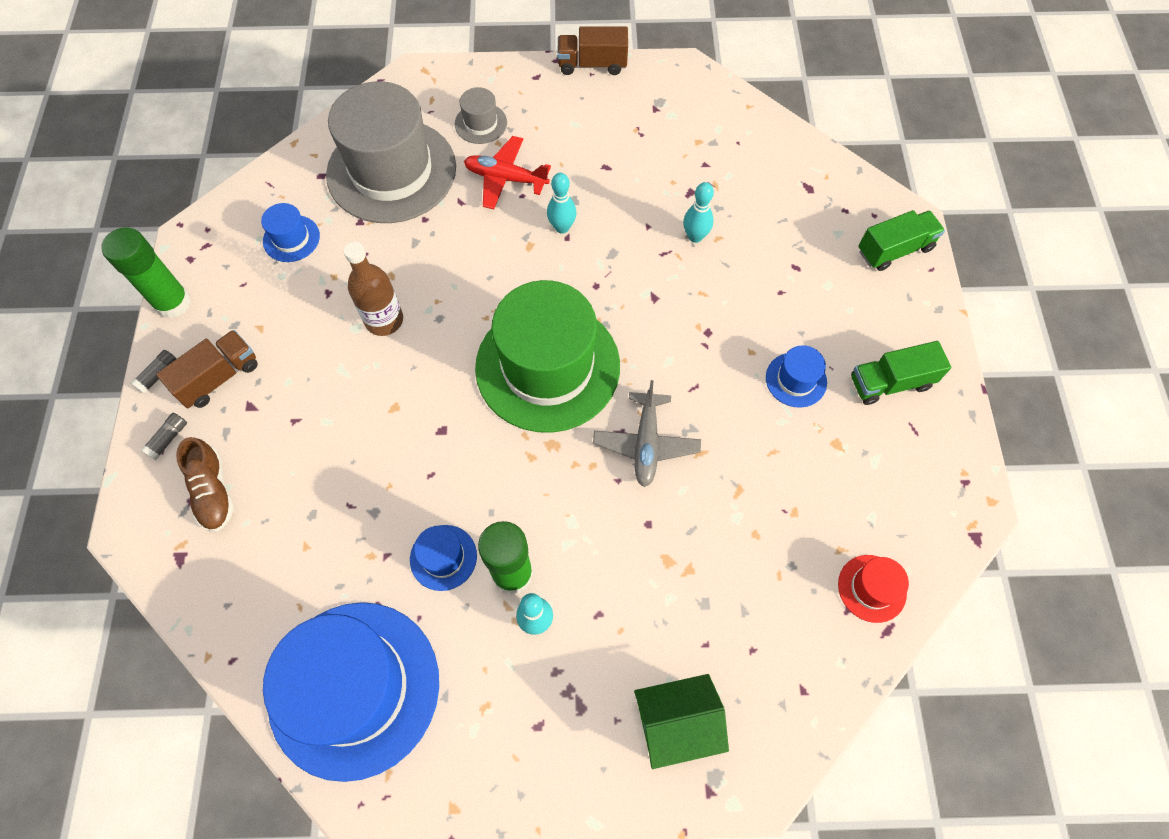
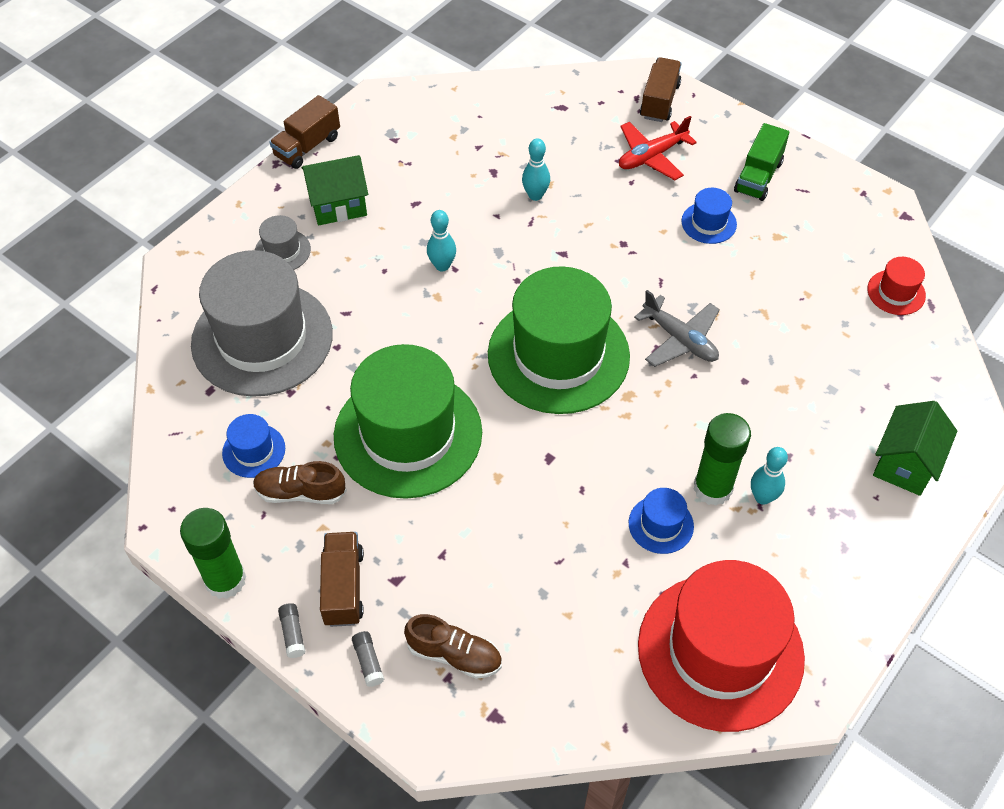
camera: 50 degrees left, 10 degrees down
(278, 292) = (300, 492): none -> brown shoe
(354, 688) = (720, 651): blue hat -> red hat
(384, 320) = (408, 434): brown bottle -> green hat
(506, 178) = (356, 270): red plane -> red plane (652, 156)
(555, 123) = (338, 205): none -> green house
(894, 250) = (659, 101): green truck -> brown truck

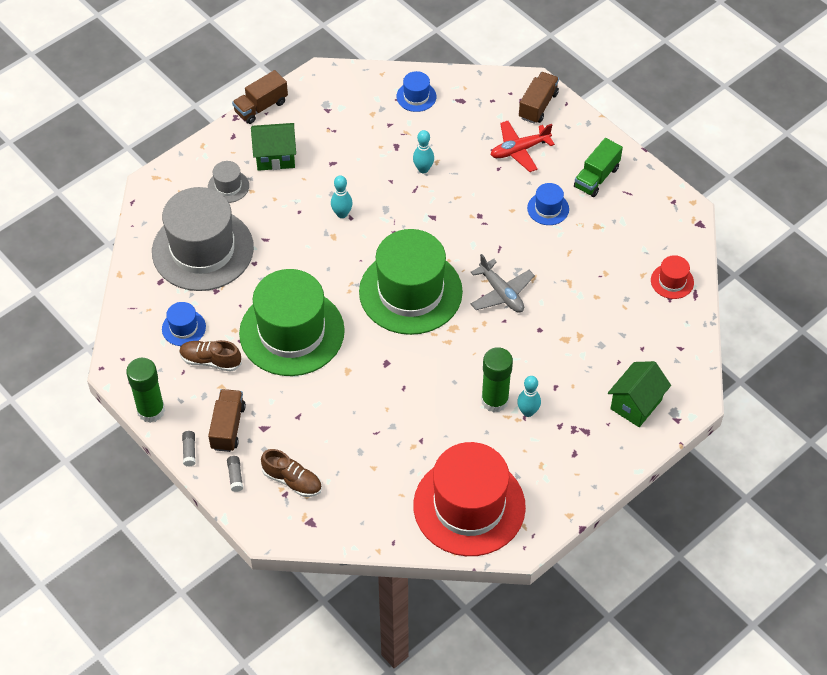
camera: 10 degrees right, 0 degrees up
(661, 524) = (452, 419): blue hat -> blue hat (416, 96)

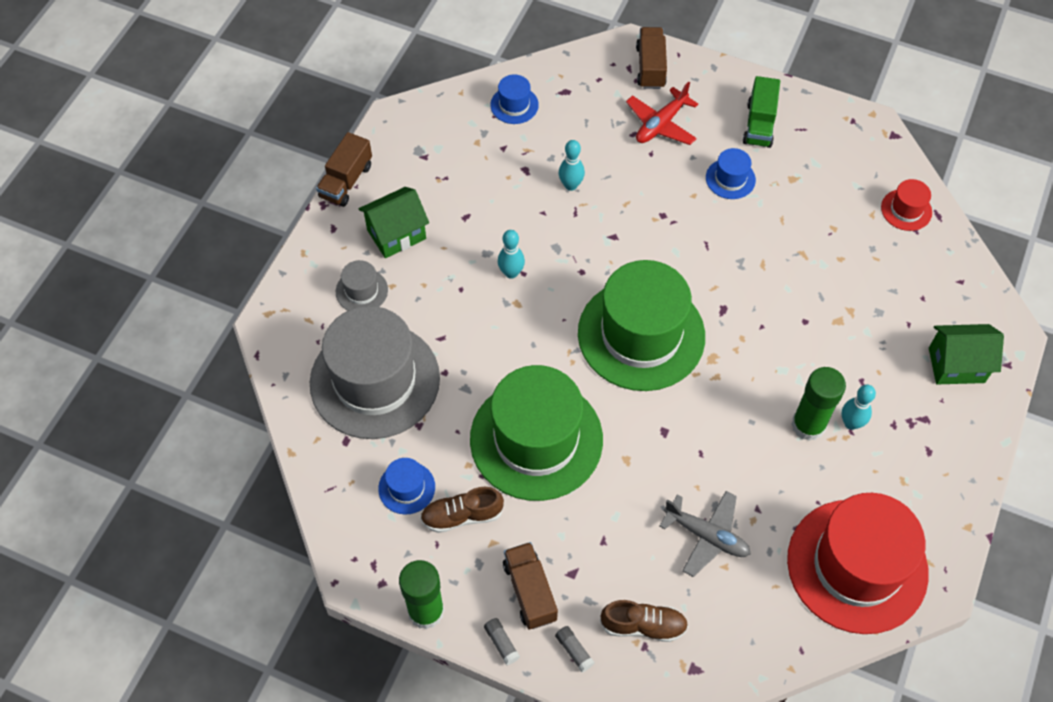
camera: 25 degrees left, 5 degrees up
(501, 293) = (739, 295): grey plane -> grey plane (706, 536)
(636, 404) = (956, 365): green house -> green house turned 75 degrees clockwise

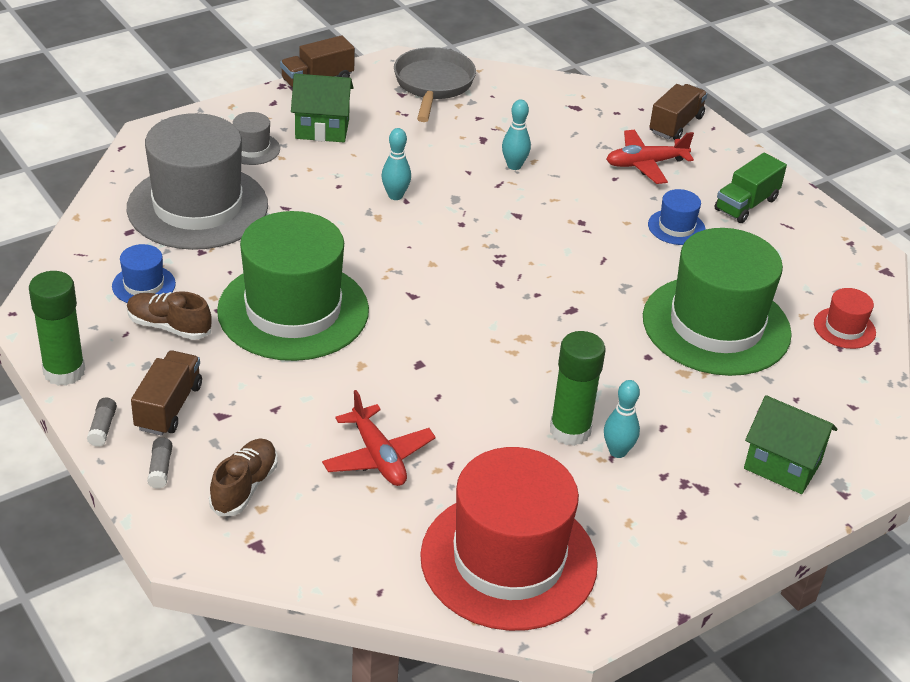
camera: 30 degrees right, 20 degrees down
(440, 132) = (433, 85): none -> grey pan
(514, 105) = (518, 96): blue hat -> none
(641, 334) = (471, 289): green hat -> green hat (716, 325)
(643, 625) = (244, 487): brown shoe -> brown shoe turned 105 degrees counterclockwise
(706, 536) = (378, 456): grey plane -> red plane

